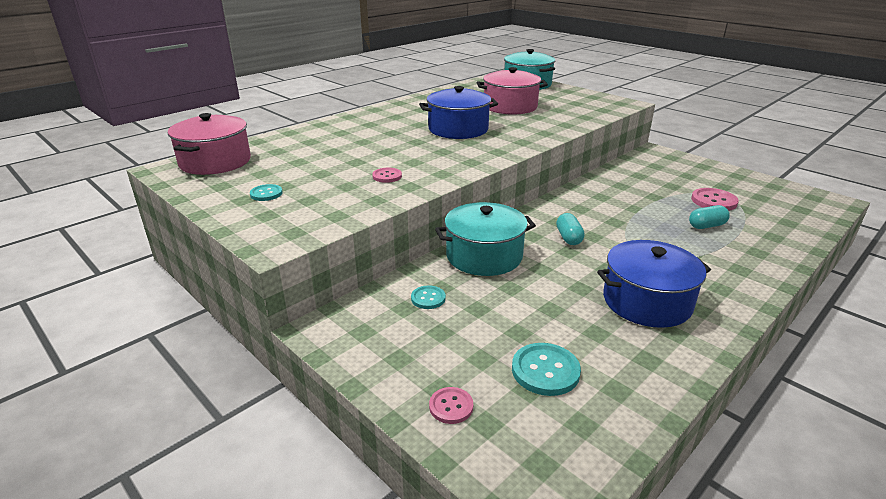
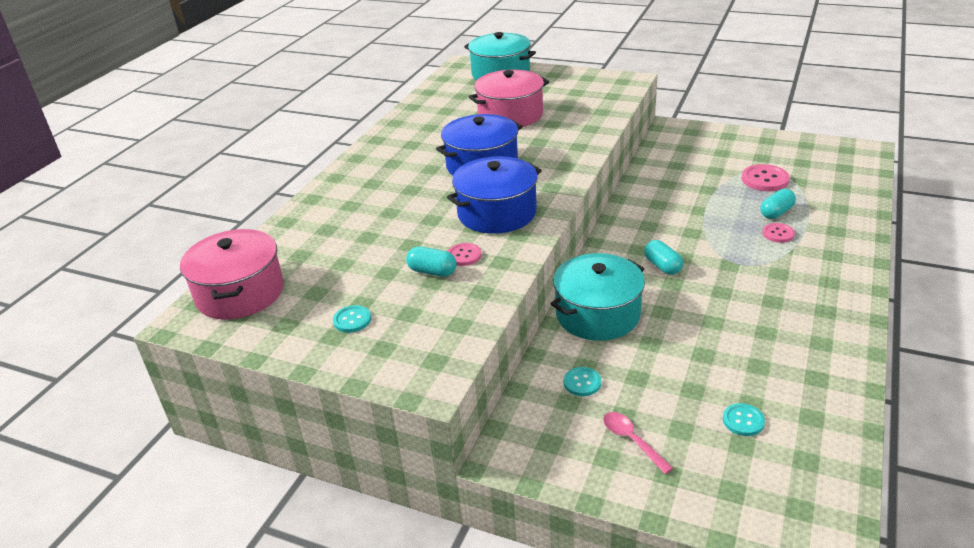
camera: 20 degrees left, 5 degrees up
(353, 180) = (432, 271): none -> turquoise capsule
(431, 352) = (631, 440): none -> pink spoon
(451, 406) = (691, 487): pink button -> pink button (778, 234)
(545, 371) = (743, 421): turquoise button -> turquoise button, size x0.61
(647, 301) = (779, 317): blue pot -> blue pot (497, 213)

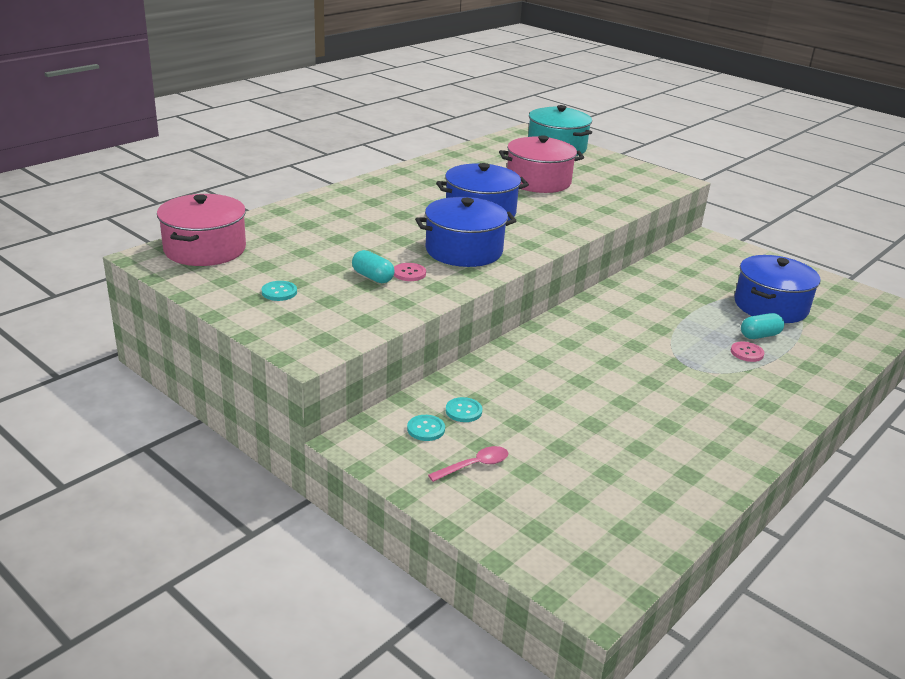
camera: 15 degrees right, 5 degrees down
(597, 314) = (518, 365): turquoise pot -> none
(631, 440) = (474, 465): pink spoon -> pink spoon turned 75 degrees clockwise
(662, 266) = (609, 346): turquoise capsule -> none
(743, 421) = (589, 483): turquoise button -> turquoise button (426, 429)
(764, 179) = (770, 306): pink button -> blue pot

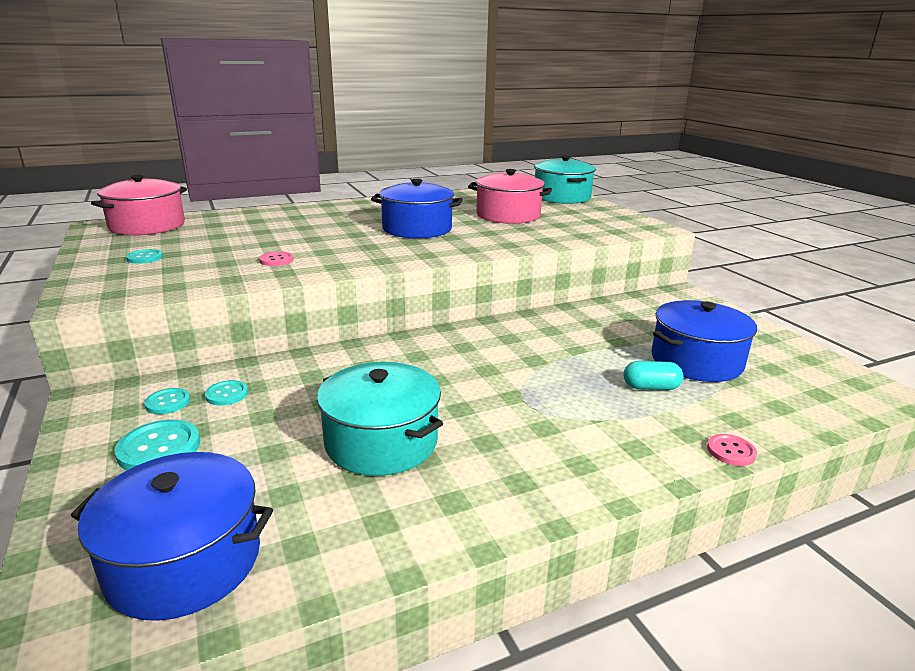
camera: 25 degrees right, 5 degrees down
(372, 277) = (240, 258): turquoise capsule -> none
(464, 250) = (355, 251): blue pot -> blue pot (184, 561)
(474, 465) = (159, 448): pink spoon -> turquoise button
(626, 420) = (381, 441): none -> turquoise pot
(747, 353) = (614, 402): pink button -> pink button (731, 451)

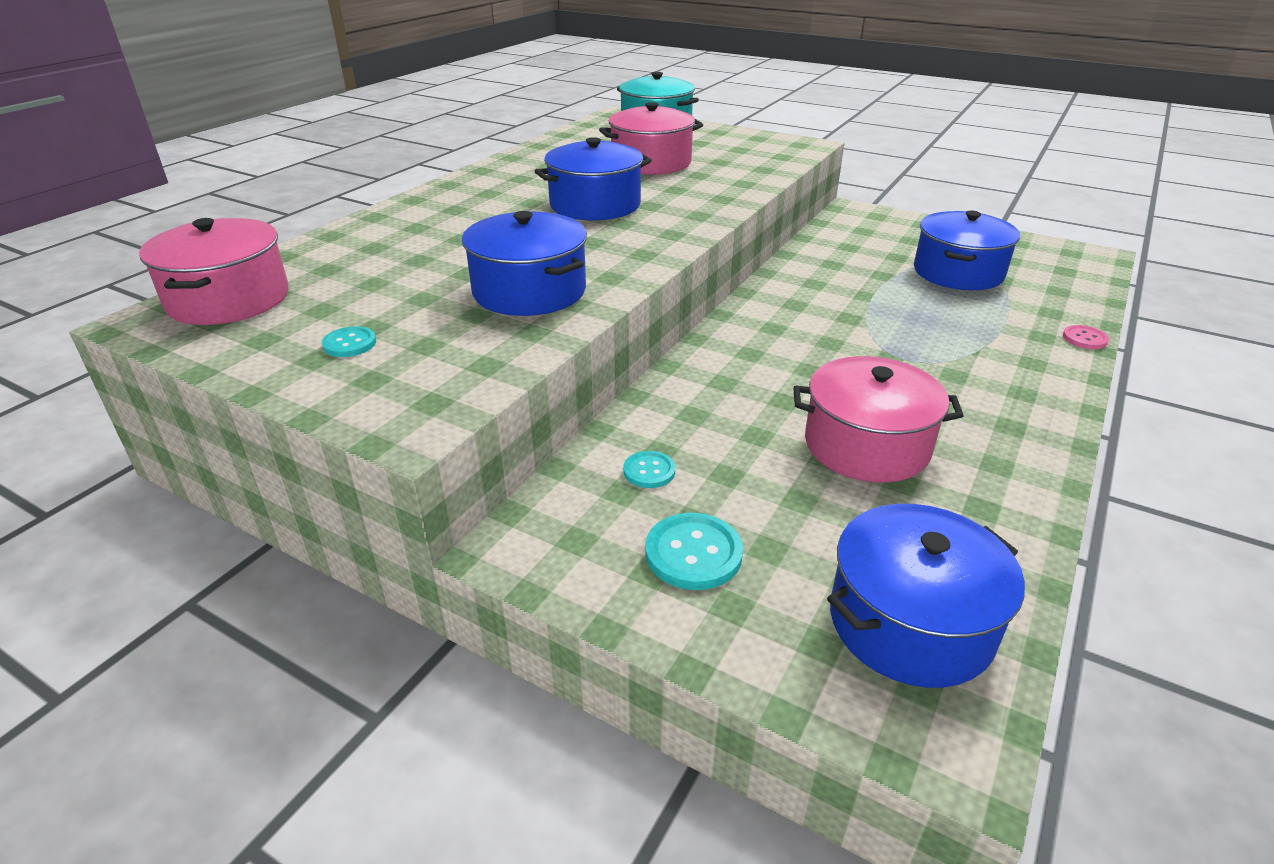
camera: 35 degrees left, 10 degrees up
(168, 402) = (605, 509): turquoise button -> none
(276, 260) = (529, 291): pink button -> blue pot
(381, 441) = (866, 445): turquoise pot -> pink pot
(651, 387) = (965, 308): turquoise capsule -> none

